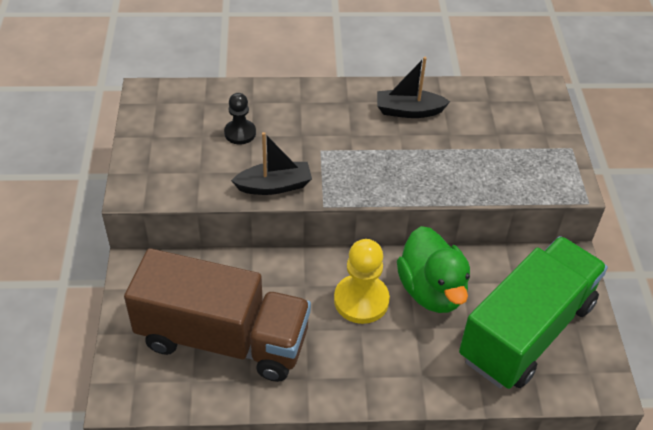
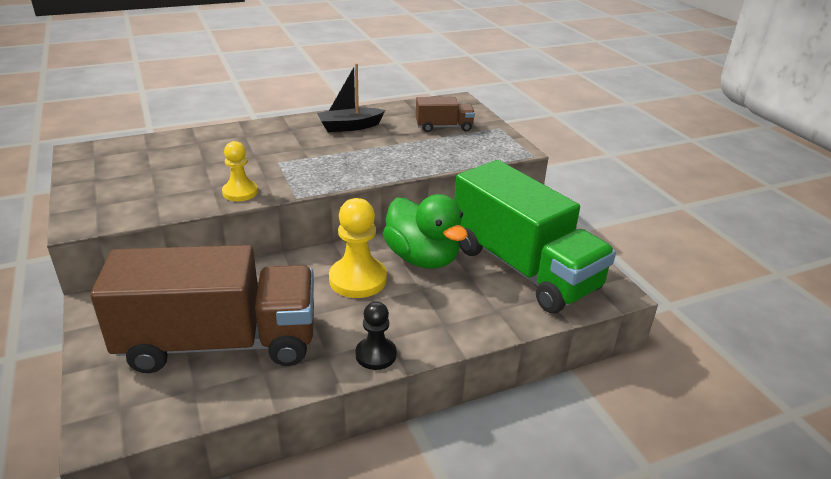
camera: 20 degrees left, 15 degrees down
(240, 133) = (191, 163): black pawn -> black pawn (376, 355)
(274, 186) = (240, 192): black boat -> yellow pawn
(509, 133) = (444, 127): none -> brown truck
(526, 331) = (523, 268): green truck -> green truck turned 120 degrees clockwise

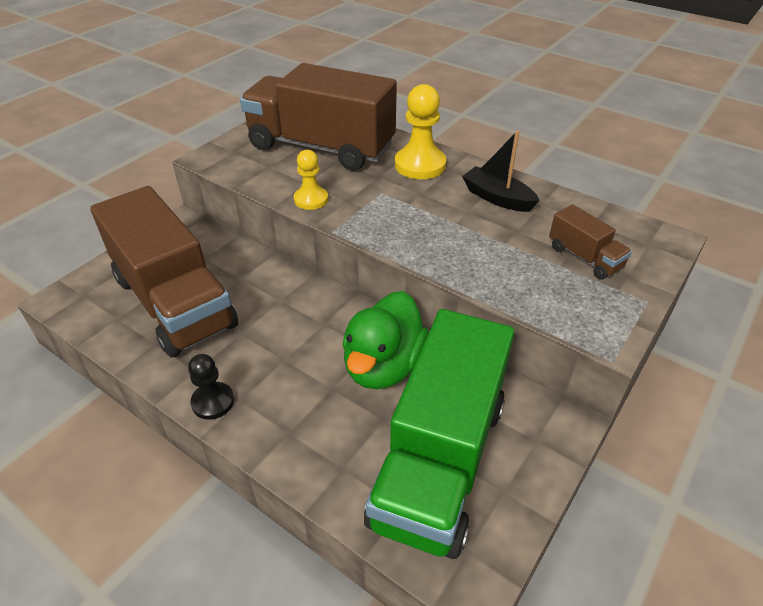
camera: 60 degrees right, 10 degrees up
(170, 163) = (321, 147): none -> brown truck
(358, 279) = (311, 337): yellow pawn -> yellow pawn (420, 165)

